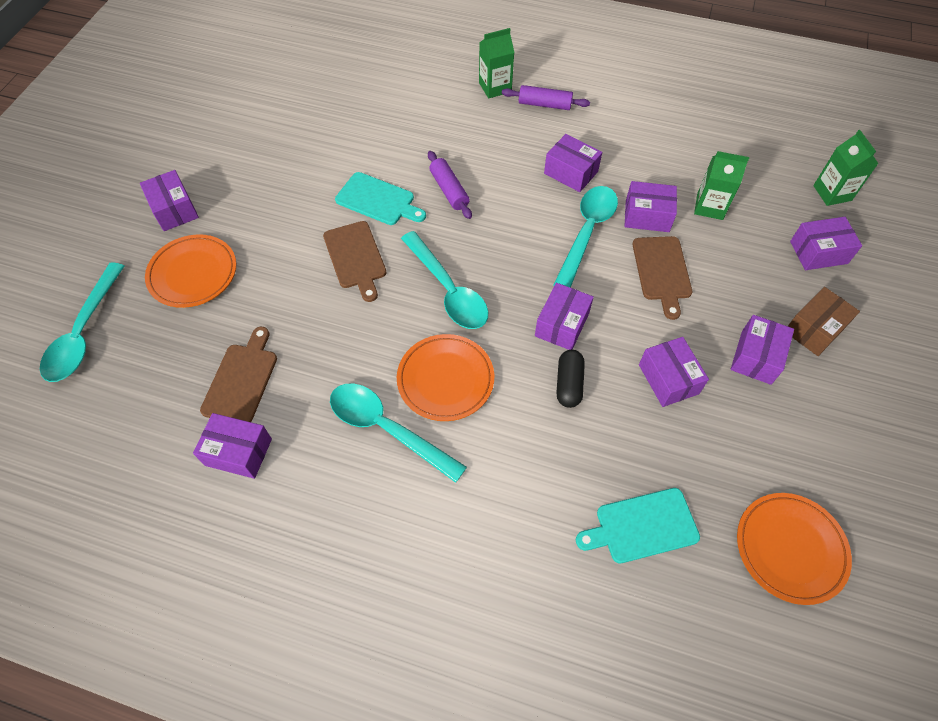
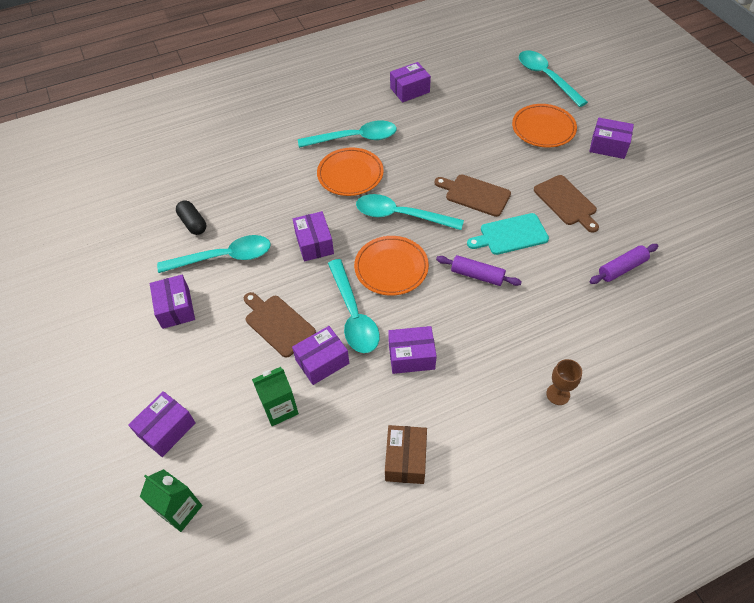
camera: 140 degrees right, 5 degrees down
(241, 380) = (448, 110): brown cutting board -> brown cutting board (566, 202)
(495, 87) = (558, 394): green carton -> brown goblet
(544, 104) = (499, 409): purple rolling pin -> purple rolling pin (622, 268)
(569, 384) = (281, 216): black capsule -> black capsule (193, 223)
(642, 526) = (191, 182): turquoise cutting board -> none
(668, 379) = (224, 257): purple box -> turquoise spoon
(790, 548) = (107, 220): orange plate -> orange plate (391, 268)
(814, 329) = (143, 357): brown box -> brown box (405, 459)

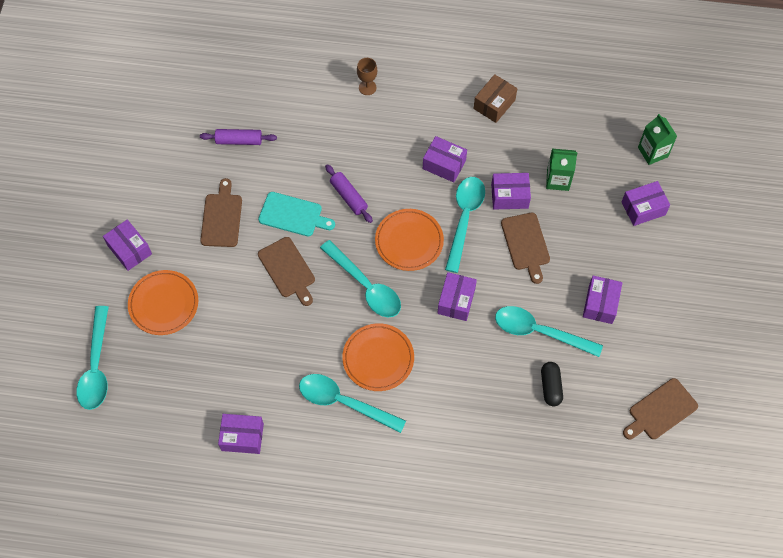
camera: 150 degrees left, 10 degrees up
(85, 252) = (660, 410): none -> brown cutting board

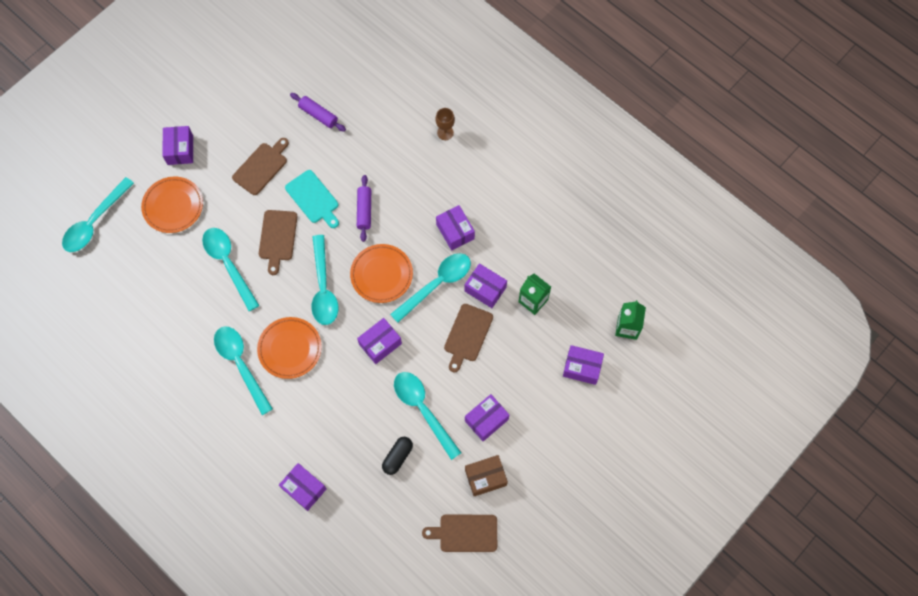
camera: 35 degrees right, 5 degrees up
(242, 437) = (152, 341): purple box -> purple box (304, 488)
(259, 321) = (228, 264): none -> turquoise spoon
(494, 104) = (532, 208): brown box -> brown box (485, 477)

